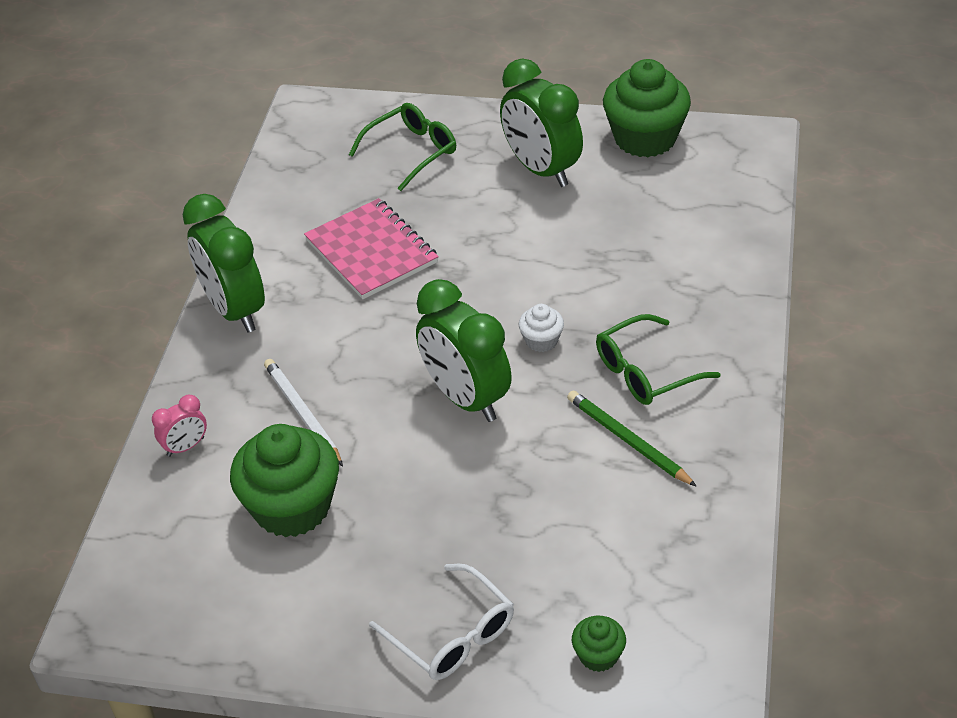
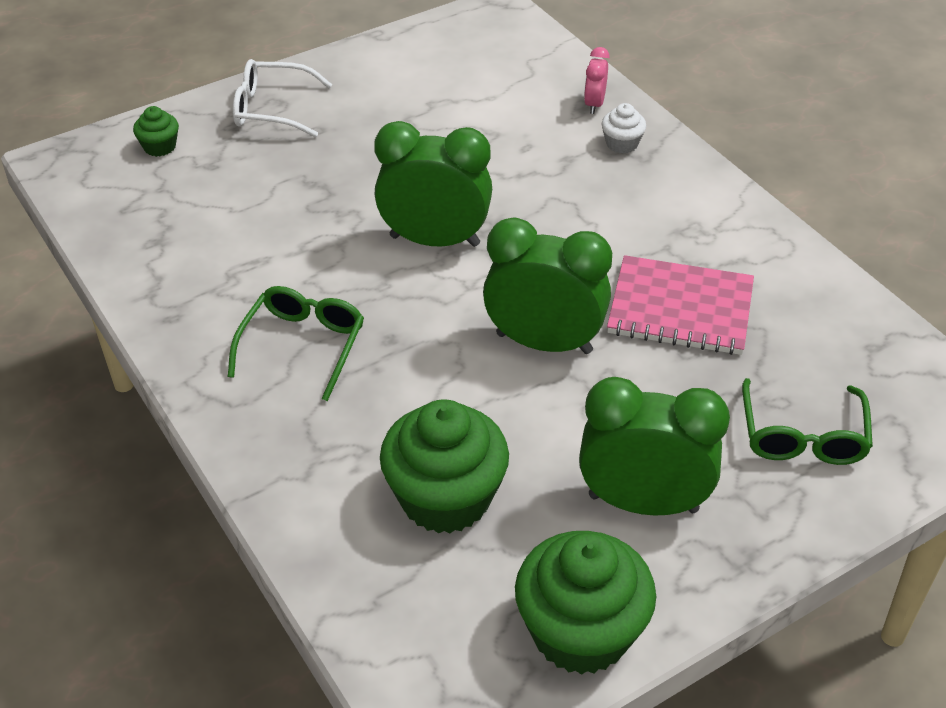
camera: 135 degrees right, 0 degrees up
(235, 310) = (711, 198): green clock -> green clock (544, 343)
(292, 507) = (469, 113): green cupcake -> green cupcake (445, 498)
(302, 414) = (545, 164): white pencil -> none
(541, 340) = (426, 319): white cupcake -> white cupcake (622, 144)
(628, 441) = (265, 282): green pencil -> none

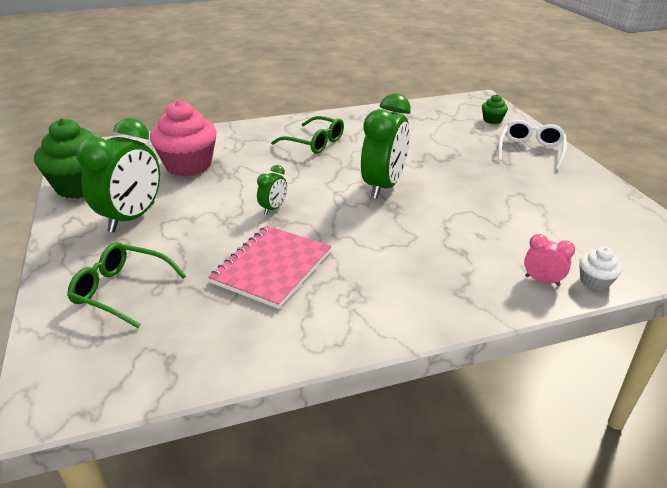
camera: 105 degrees right, 10 degrees down
(445, 498) = (188, 165): green cupcake -> pink cupcake
(544, 343) = (273, 208): green clock -> green clock, size x0.46
(622, 144) = (480, 283): white cupcake -> white cupcake (594, 281)

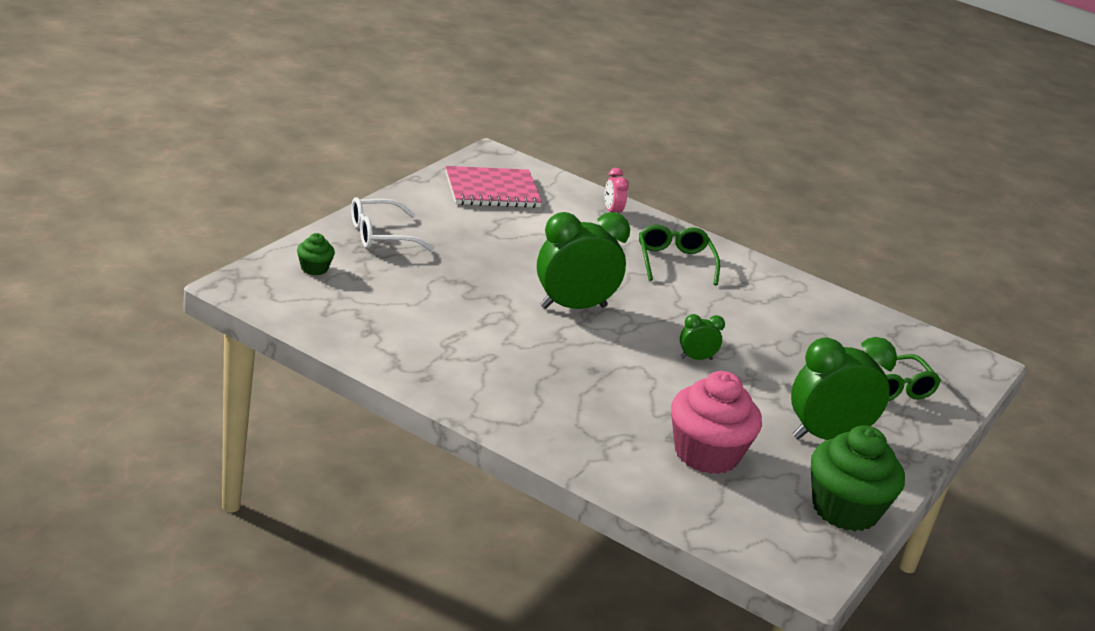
camera: 135 degrees left, 5 degrees down
(272, 267) = (764, 328): pink notebook -> pink notebook (492, 190)
(314, 143) = (537, 382): green glasses -> green glasses (674, 262)
(594, 281) = (584, 193): white cupcake -> none

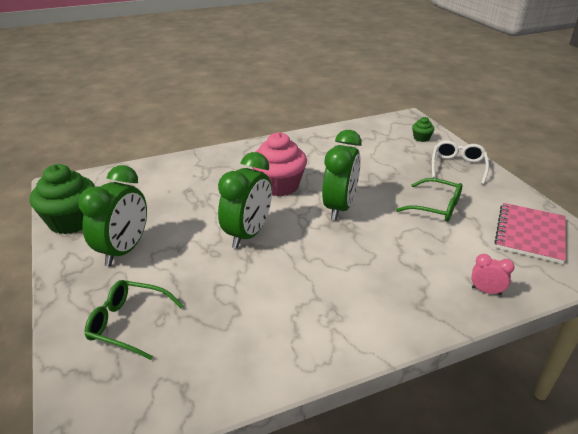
camera: 130 degrees right, 5 degrees up
(674, 262) = (382, 289): green glasses -> green glasses (436, 207)
(696, 358) = (248, 234): green clock -> green clock, size x2.16
(706, 454) = (165, 195): pink cupcake -> pink cupcake (279, 185)

